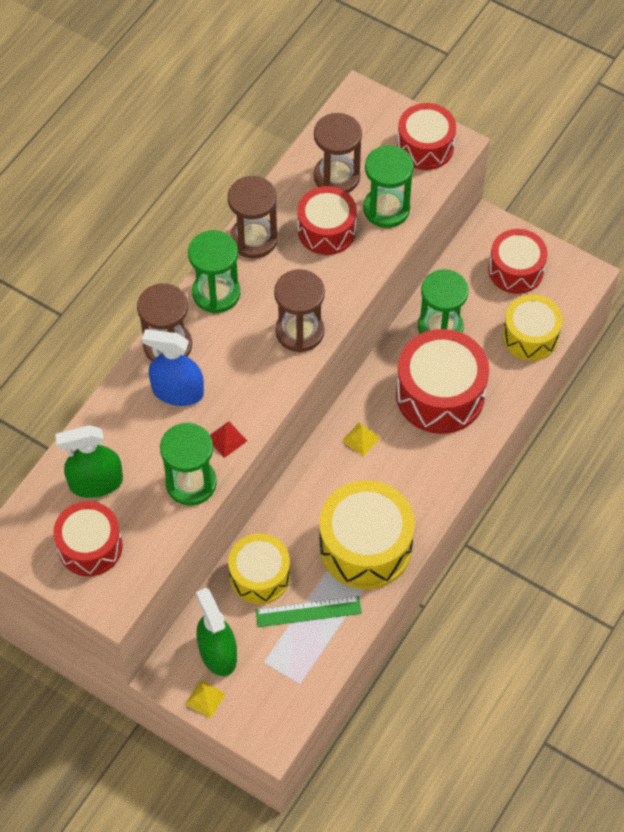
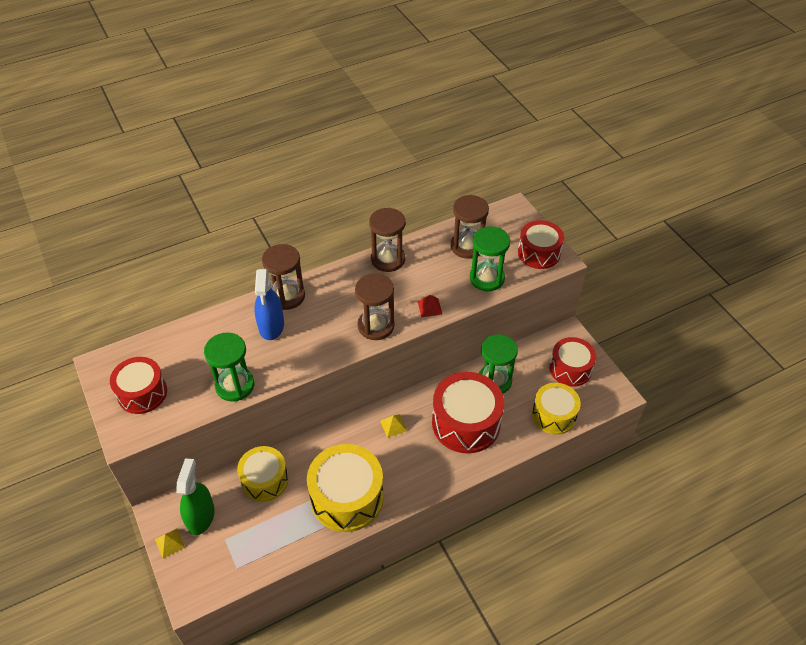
camera: 30 degrees right, 10 degrees down
(96, 483) = (178, 356): green spray bottle -> none
(177, 391) = (271, 326): blue spray bottle -> blue spray bottle turned 135 degrees counterclockwise
(216, 293) = (340, 279): green hourglass -> none
(226, 439) = (278, 369): red pyramid -> red pyramid (429, 307)
(308, 612) = (278, 521): green ruler -> none
(326, 230) = (438, 274): red drum -> none

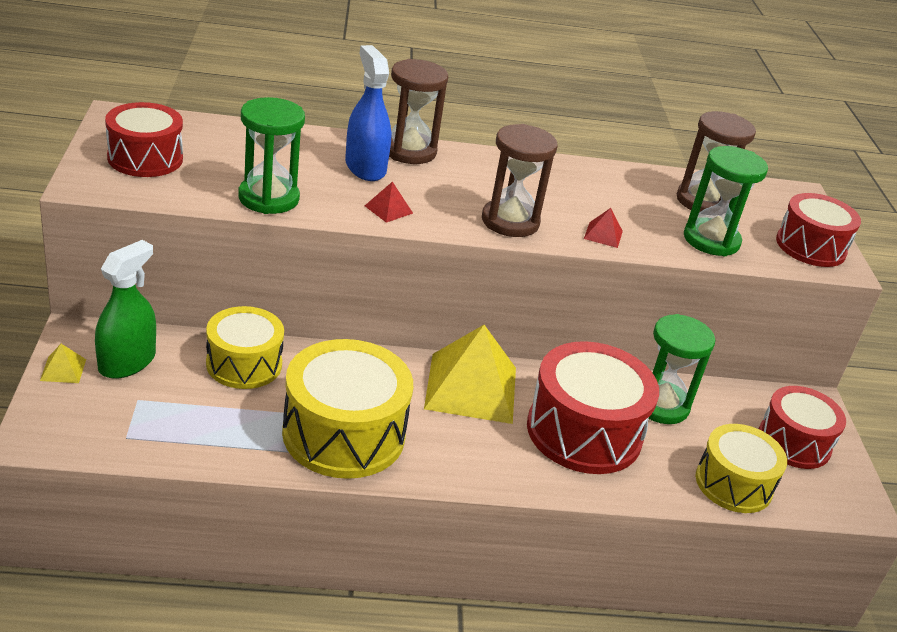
camera: 20 degrees right, 15 degrees down
(271, 326) = (365, 167): blue spray bottle -> blue spray bottle turned 135 degrees clockwise
(305, 355) = (388, 209): none -> red pyramid
(388, 259) = (576, 171): brown hourglass -> none
(393, 425) = (471, 387): yellow pyramid -> yellow pyramid, size x2.49

